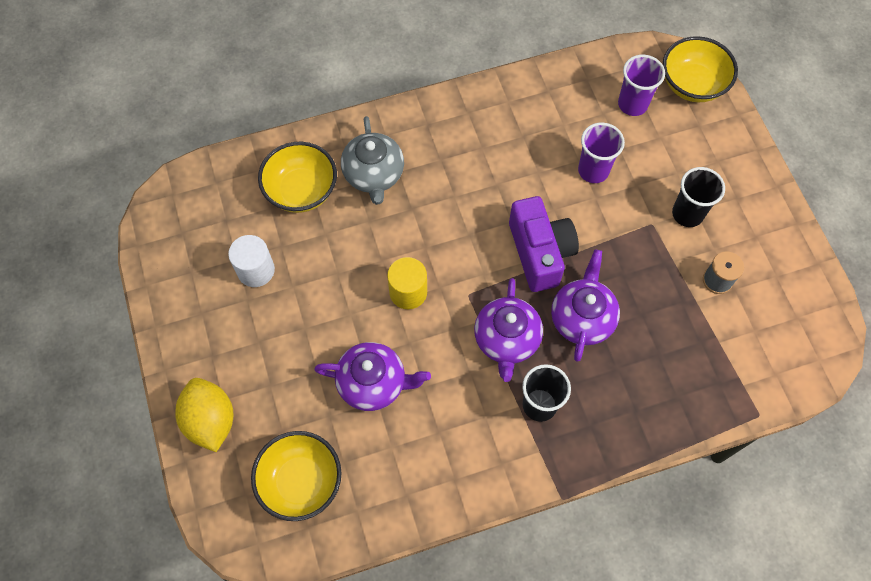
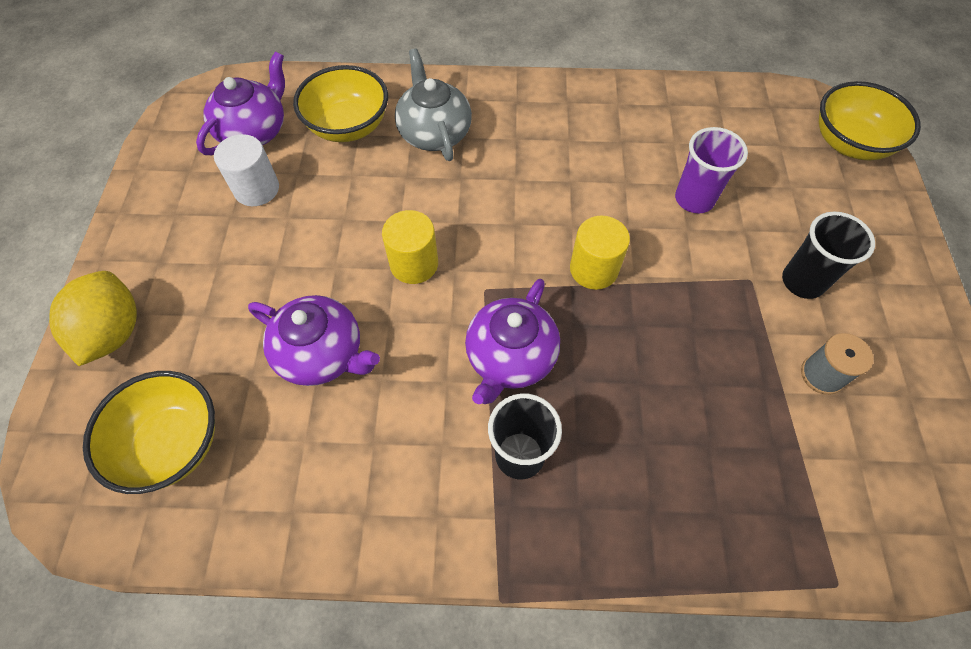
camera: 20 degrees right, 5 degrees down
(374, 174) = (434, 132): grey teapot -> grey teapot turned 150 degrees clockwise
(540, 252) = (593, 269): purple camera -> yellow cylinder
(582, 317) = (619, 363): purple teapot -> purple teapot (254, 131)
(632, 104) = (767, 144): purple cup -> none

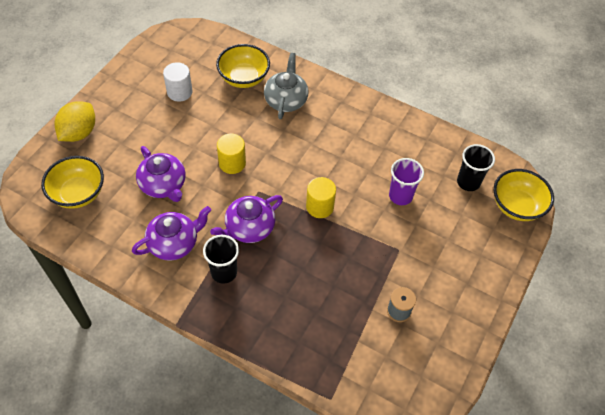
camera: 25 degrees right, 5 degrees down
(254, 131) = (195, 61): purple teapot -> purple teapot (174, 243)
(802, 281) = (426, 263): black cup -> black cup (468, 182)

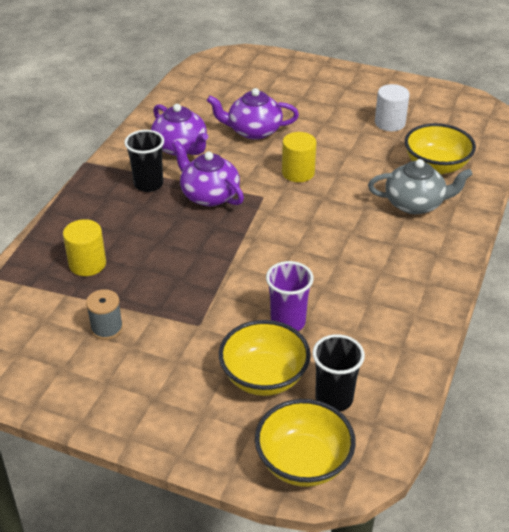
camera: 85 degrees right, 15 degrees down
(78, 193) = (229, 84): yellow bowl -> yellow bowl (264, 377)
(79, 133) = (305, 72): yellow lemon -> none
(163, 185) = (253, 131): purple teapot -> purple teapot turned 45 degrees clockwise
(320, 206) = (252, 247): yellow cylinder -> yellow cylinder (87, 264)

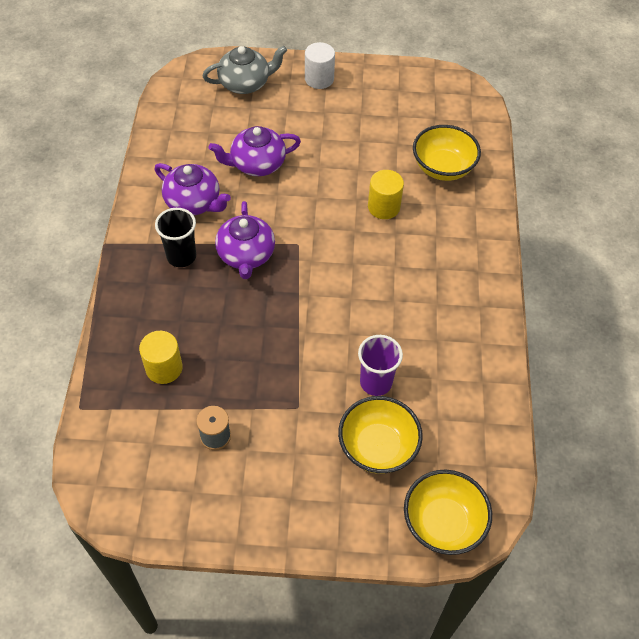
camera: 20 degrees left, 15 degrees up
(209, 195) = (246, 255): purple teapot -> purple teapot turned 120 degrees counterclockwise
(298, 172) = (320, 206): yellow cylinder -> yellow cylinder (383, 207)
(334, 398) = (444, 451): black cup -> none
(390, 123) = (383, 124): white cylinder -> white cylinder (319, 79)
(415, 204) = (439, 218): grey teapot -> grey teapot (245, 83)

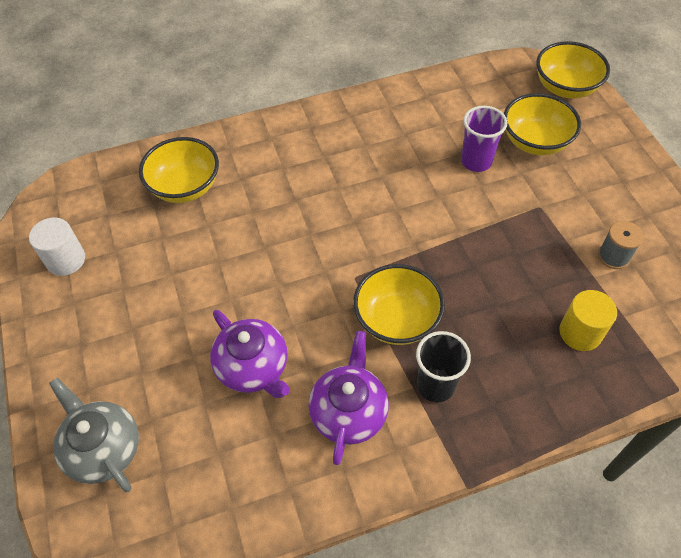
camera: 110 degrees left, 0 degrees up
(246, 255) = (396, 320): purple teapot -> yellow bowl
(319, 79) = (68, 357): white cylinder -> white cylinder (66, 260)
(383, 207) = (265, 219): yellow cylinder -> none

